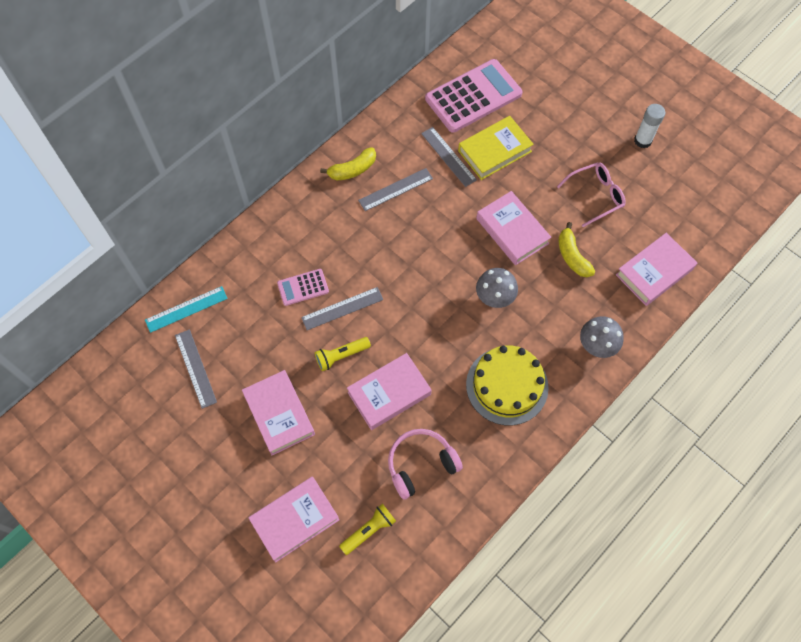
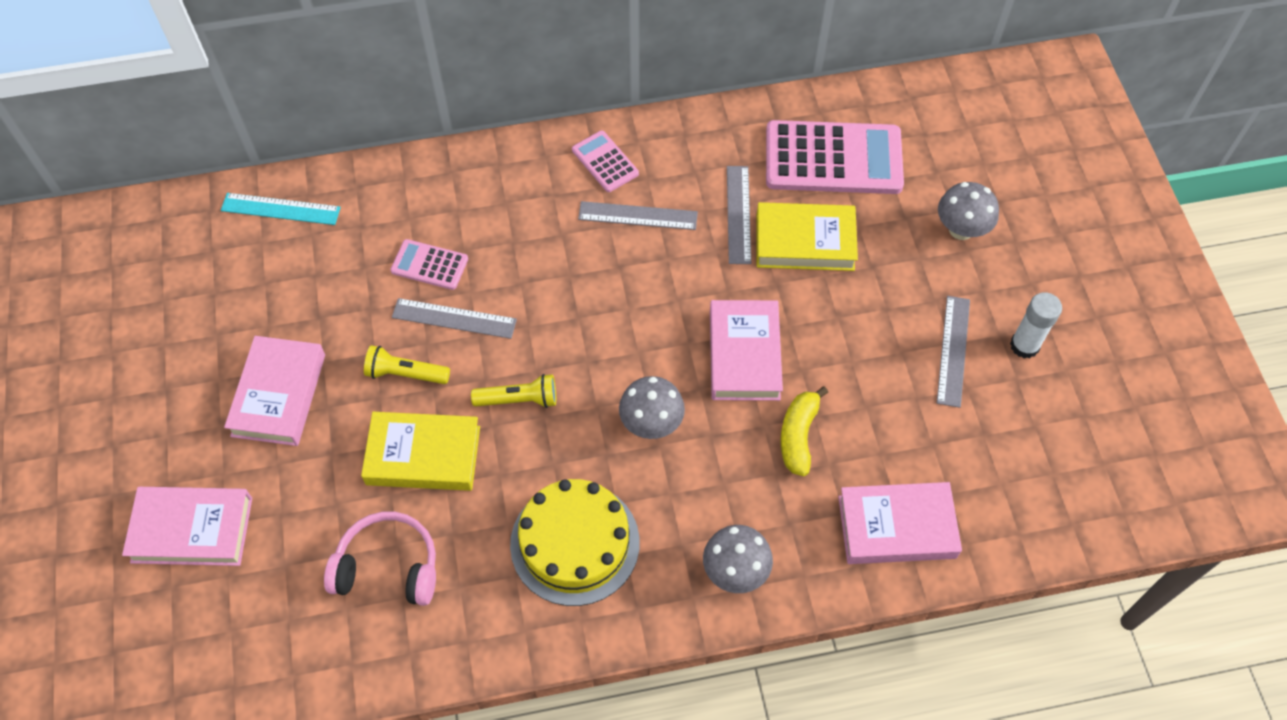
camera: 35 degrees right, 5 degrees down
(195, 368) = (234, 282): grey ruler -> grey ruler (953, 350)
(352, 170) = (605, 162): yellow banana -> pink calculator
(369, 530) = (262, 603): yellow flashlight -> yellow flashlight (519, 400)
(389, 393) = (423, 456): pink book -> yellow book
(566, 97) = (961, 229): none -> grey mushroom
(596, 196) = (896, 378): pink glasses -> none

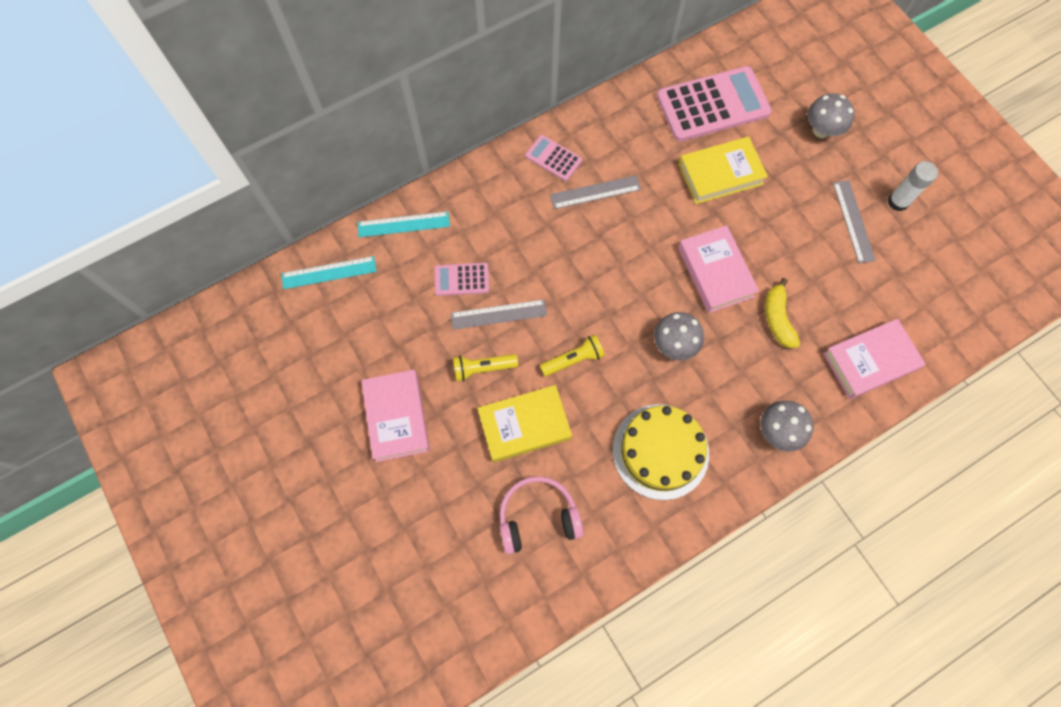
camera: 20 degrees left, 10 degrees up
(192, 529) = (381, 542): pink book -> none
(392, 182) = (403, 224): none -> turquoise ruler
(738, 214) = (665, 168): grey ruler -> none

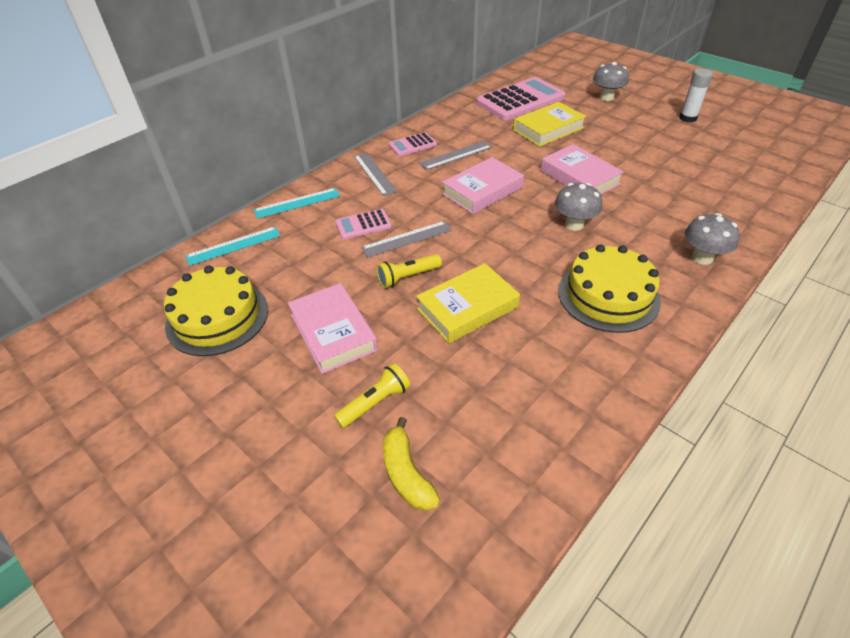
camera: 15 degrees left, 25 degrees down
(300, 366) = (217, 317): none -> yellow cake
(537, 517) = (517, 376): pink headphones -> none
(553, 158) = (412, 145): pink calculator -> pink calculator turned 45 degrees counterclockwise
(573, 359) = (491, 252): yellow flashlight -> yellow flashlight (375, 403)
(777, 319) = (648, 192): yellow banana -> yellow banana (406, 474)
(853, 221) = (664, 132): grey ruler -> grey ruler (374, 173)
(870, 361) = (740, 200): pink book -> pink book (482, 191)

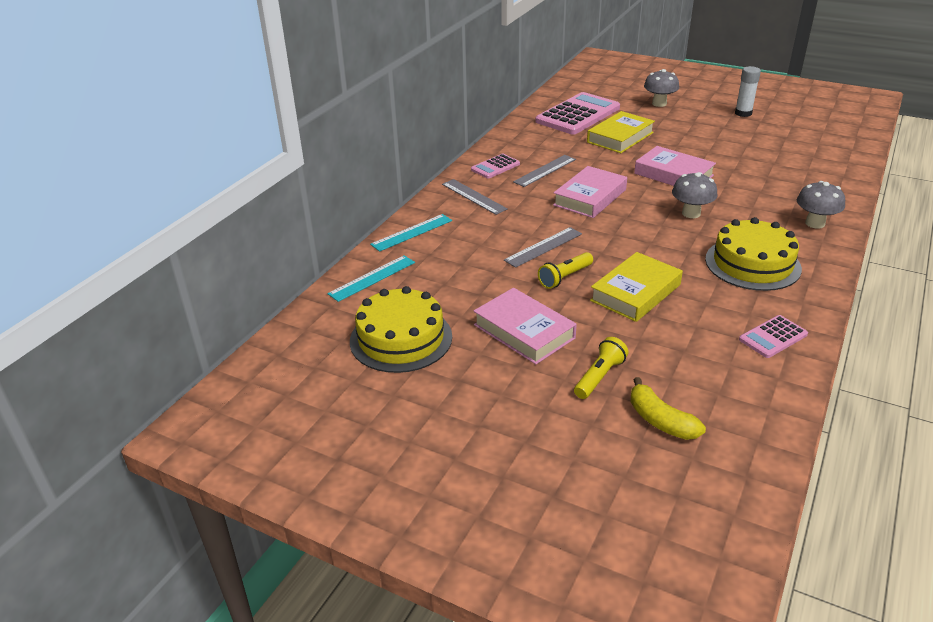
camera: 15 degrees left, 10 degrees down
(363, 225) = (492, 241): pink calculator -> pink calculator (773, 337)

